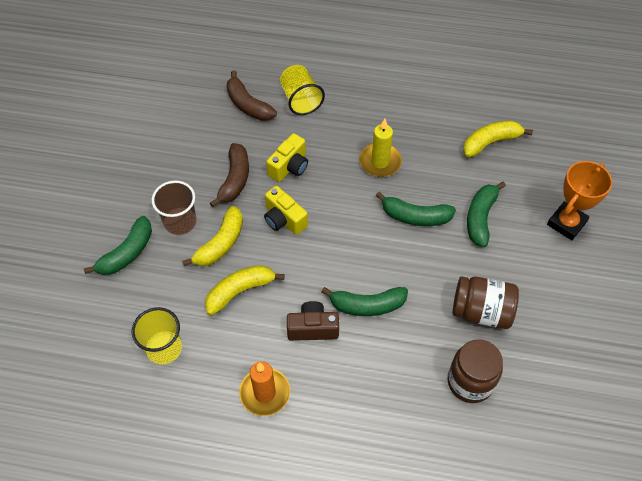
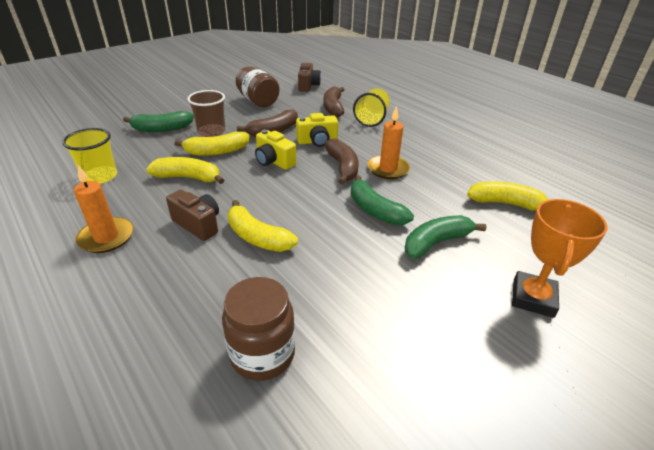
camera: 40 degrees right, 20 degrees down
(181, 83) = (308, 86): none -> brown camera
(284, 219) = (274, 161): yellow camera -> yellow camera turned 45 degrees counterclockwise
(344, 185) = (342, 167): none -> brown banana
(367, 305) = (257, 237): green banana -> yellow banana
(380, 162) = (388, 169): yellow candle -> orange candle
(481, 311) = (350, 307): brown jar -> brown jar (258, 101)
(566, 223) = (533, 298): orange trophy -> orange trophy turned 60 degrees counterclockwise

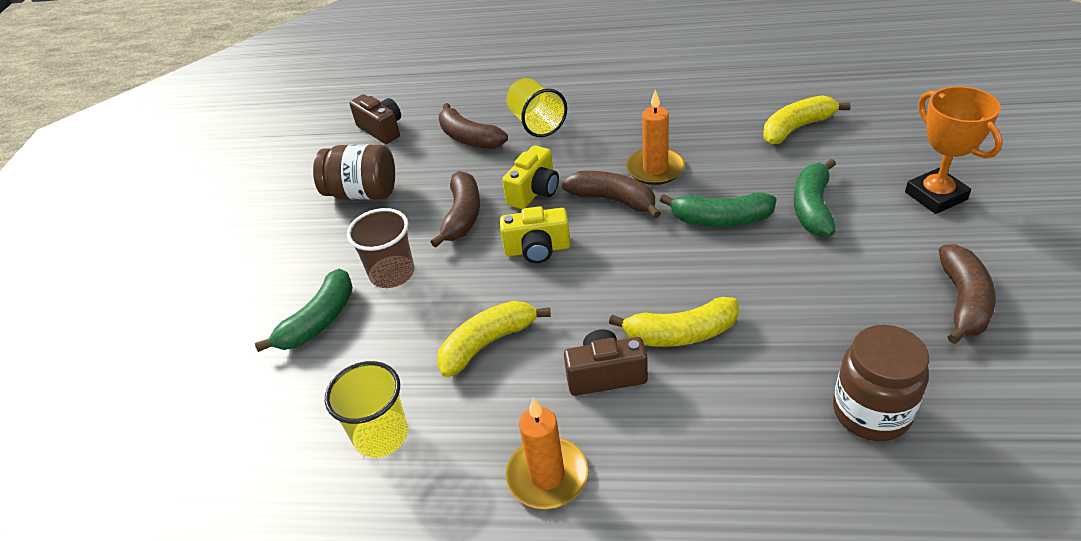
camera: 40 degrees left, 5 degrees up
(216, 151) = (452, 290): yellow banana -> none
(431, 362) = (963, 302): none -> brown banana

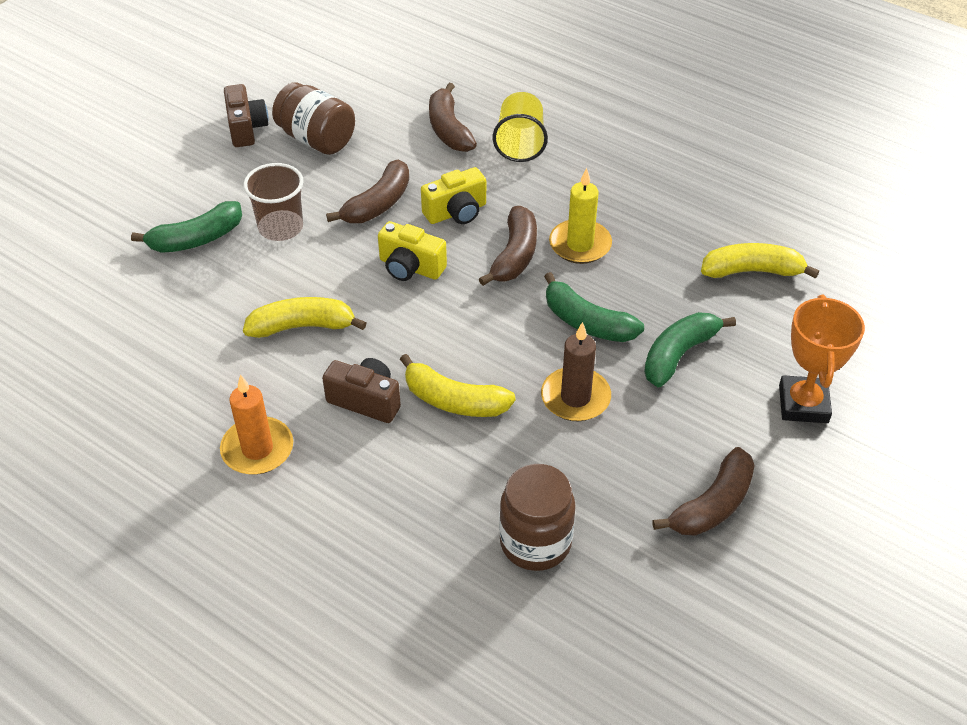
camera: 25 degrees right, 5 degrees up
(381, 129) = (382, 82): brown camera -> brown camera (246, 128)
(381, 435) = (170, 354): yellow cup -> none
(613, 200) = (514, 255): brown banana -> brown banana turned 45 degrees clockwise
(655, 169) = (580, 244): orange candle -> yellow candle
(773, 278) = (575, 397): none -> brown candle

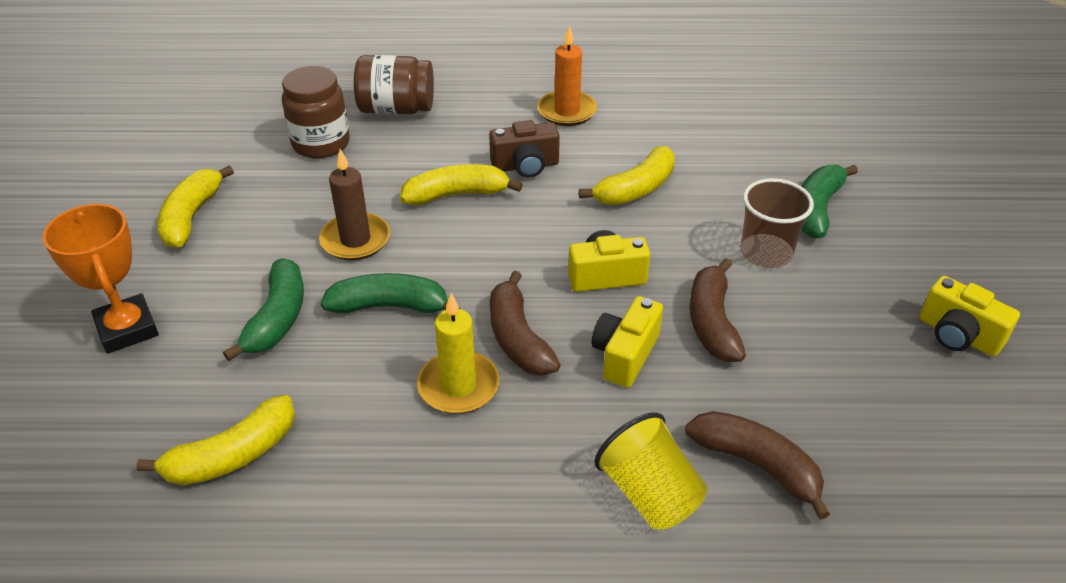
camera: 145 degrees right, 5 degrees down
(246, 128) = (958, 335): brown camera -> yellow camera
(316, 139) = (873, 363): brown jar -> brown jar (396, 109)
(712, 505) = (191, 216): brown banana -> yellow banana

